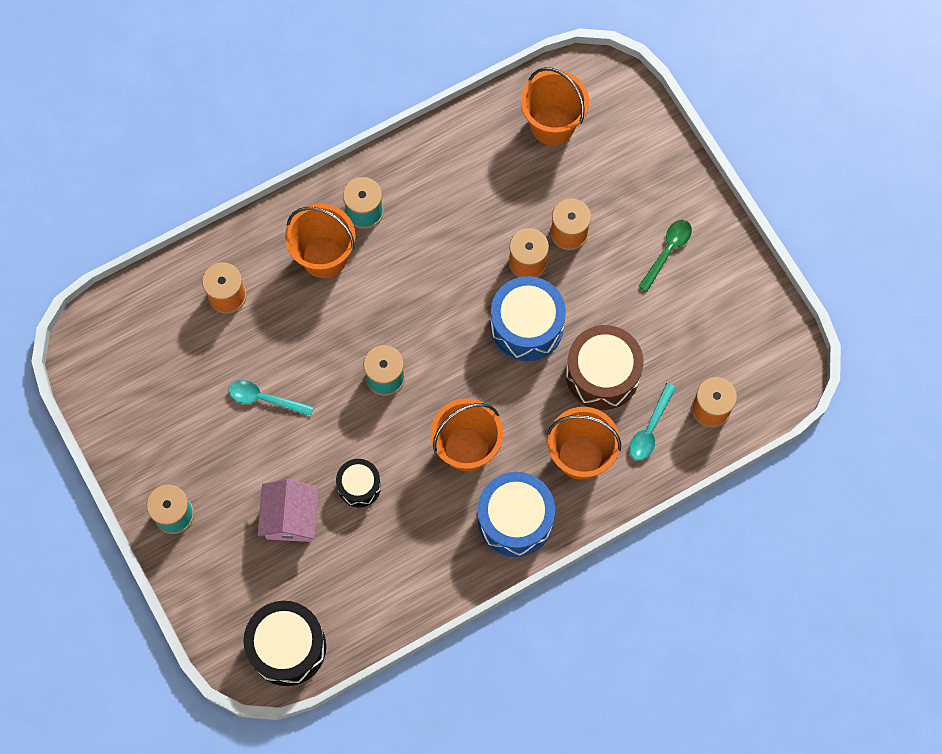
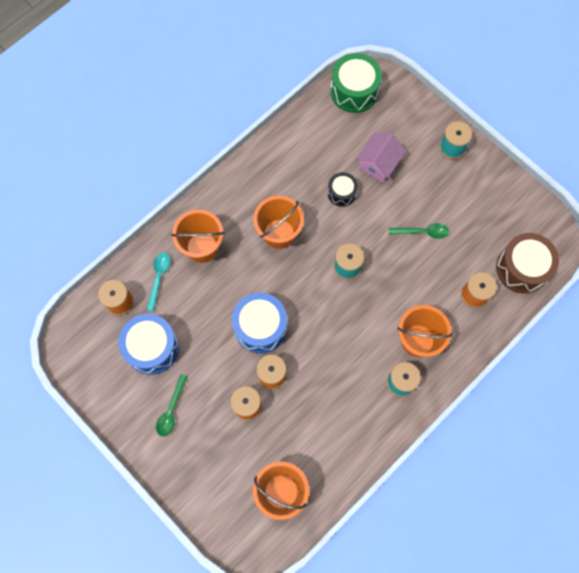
camera: 165 degrees right, 0 degrees up
(264, 398) = (422, 232): turquoise spoon -> green spoon
(287, 647) = (354, 91): black drum -> green drum
(291, 517) = (378, 163): pink house -> pink house turned 45 degrees clockwise
(515, 519) = (235, 197): blue drum -> blue drum (152, 348)
(602, 374) = (199, 306): brown drum -> brown drum (522, 268)

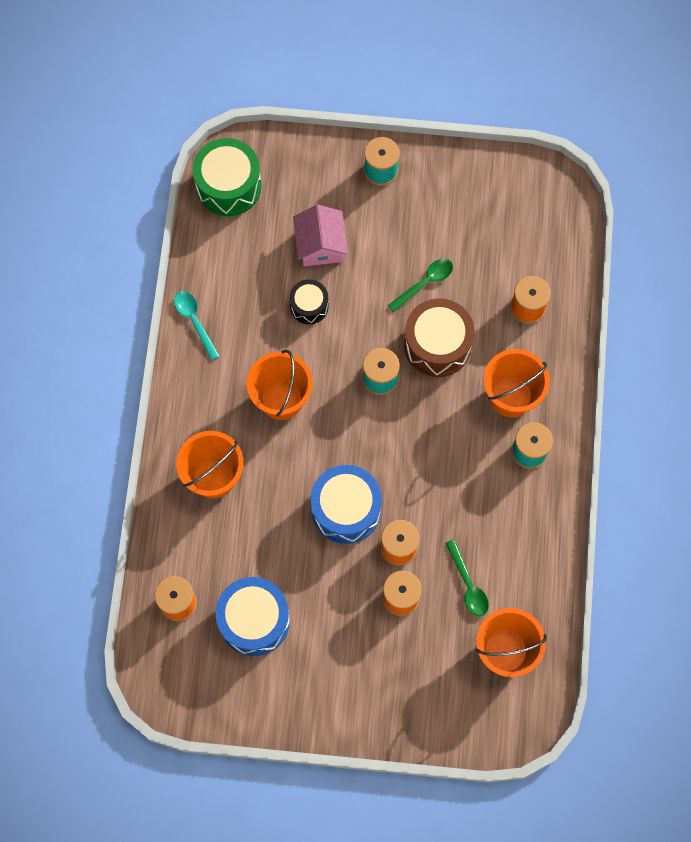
camera: 40 degrees left, 0 degrees up
(159, 277) = (196, 544): turquoise spoon -> turquoise spoon (194, 321)
(171, 410) = (329, 665): green spoon -> green spoon (468, 584)
(522, 268) = (551, 244): brown drum -> brown drum (437, 345)

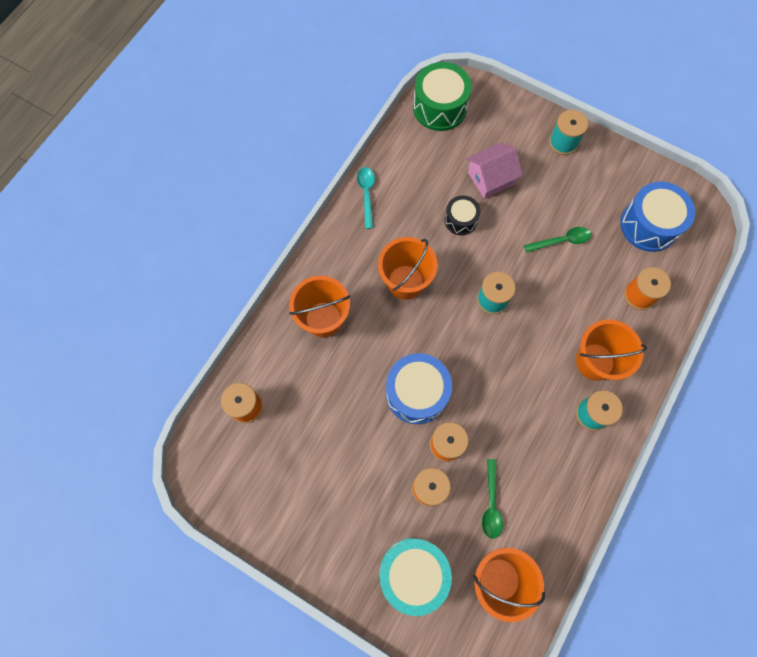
camera: 25 degrees right, 0 degrees up
(254, 620) = (299, 450): blue drum -> blue drum (649, 225)
(320, 245) = (490, 178): pink house -> pink house turned 45 degrees clockwise
(421, 684) = (413, 573): none -> turquoise drum
(437, 345) = (550, 293): brown drum -> none

